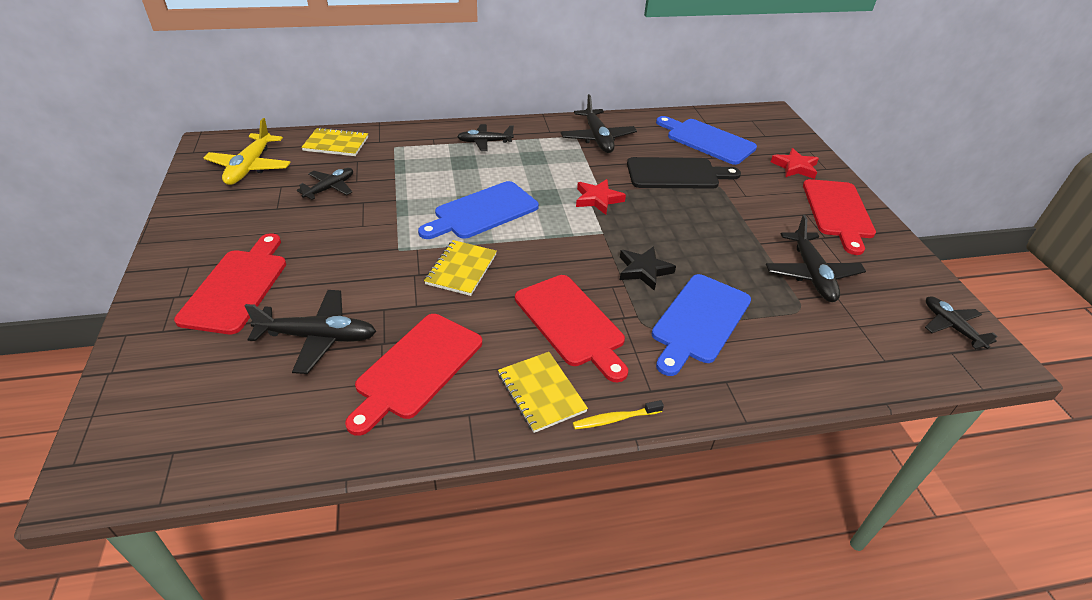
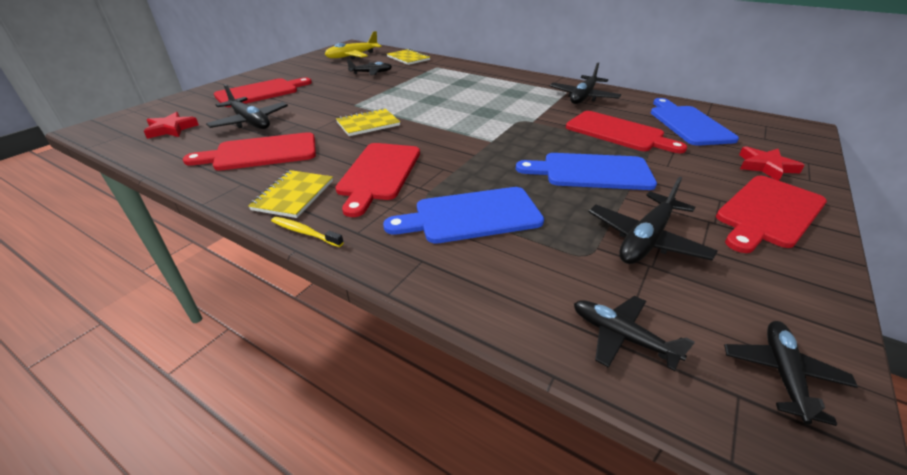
camera: 45 degrees right, 5 degrees down
(482, 212) = (431, 105): blue cutting board -> blue cutting board (591, 172)
(484, 142) = (495, 78): black plane -> black plane (621, 336)
(598, 199) = (522, 125): red star -> red star (171, 129)
(644, 270) = (484, 170): black star -> none
(676, 174) = (618, 132): black cutting board -> red cutting board

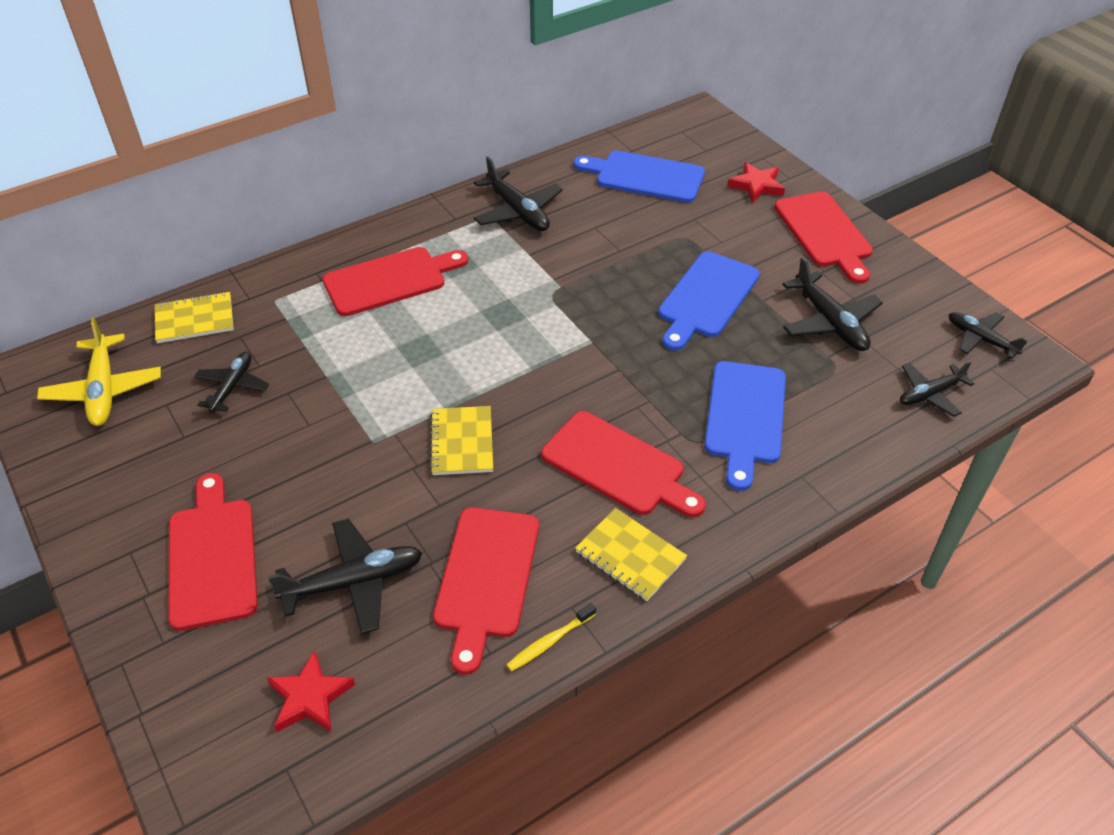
camera: 65 degrees left, 10 degrees up
(305, 233) = (717, 556): yellow toothbrush -> yellow toothbrush (550, 641)
(618, 132) = (633, 235): red cutting board -> red cutting board (390, 280)

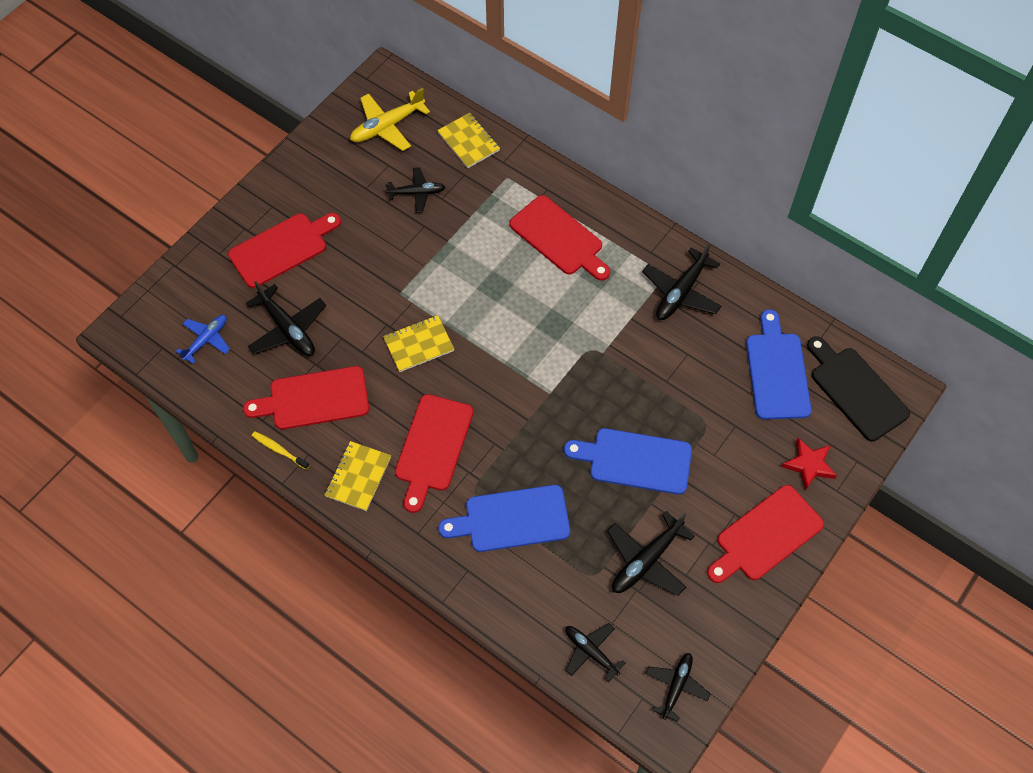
camera: 70 degrees right, 15 degrees up
(310, 697) = (206, 340): red star -> blue plane
(688, 137) = (856, 390): none -> black cutting board

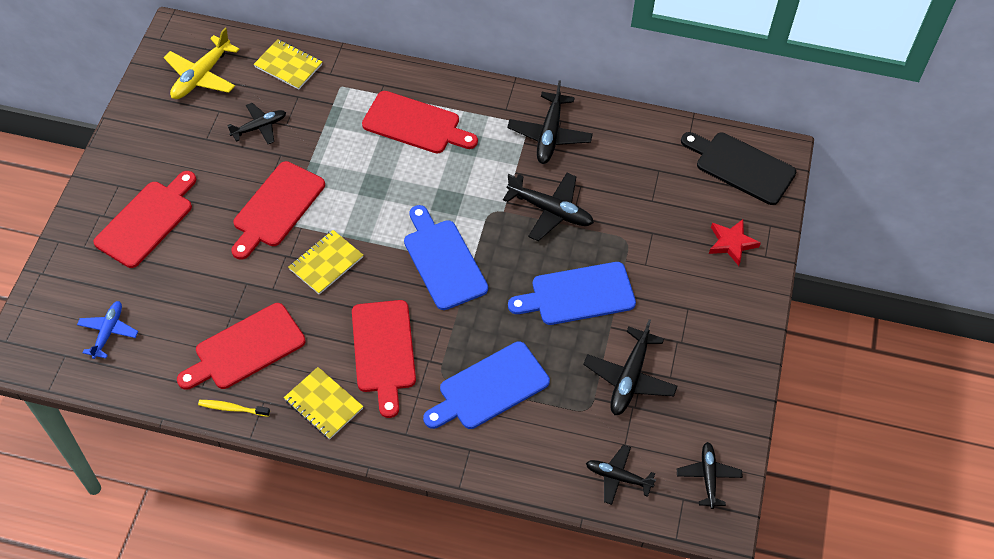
camera: 25 degrees left, 5 degrees down
(287, 329) = (188, 293): black plane -> black plane (550, 211)
(358, 477) = (323, 404): yellow notebook -> yellow notebook turned 45 degrees counterclockwise
(765, 535) = (723, 317): red cutting board -> red cutting board (276, 207)
(777, 371) = (666, 174): blue cutting board -> blue cutting board (443, 261)

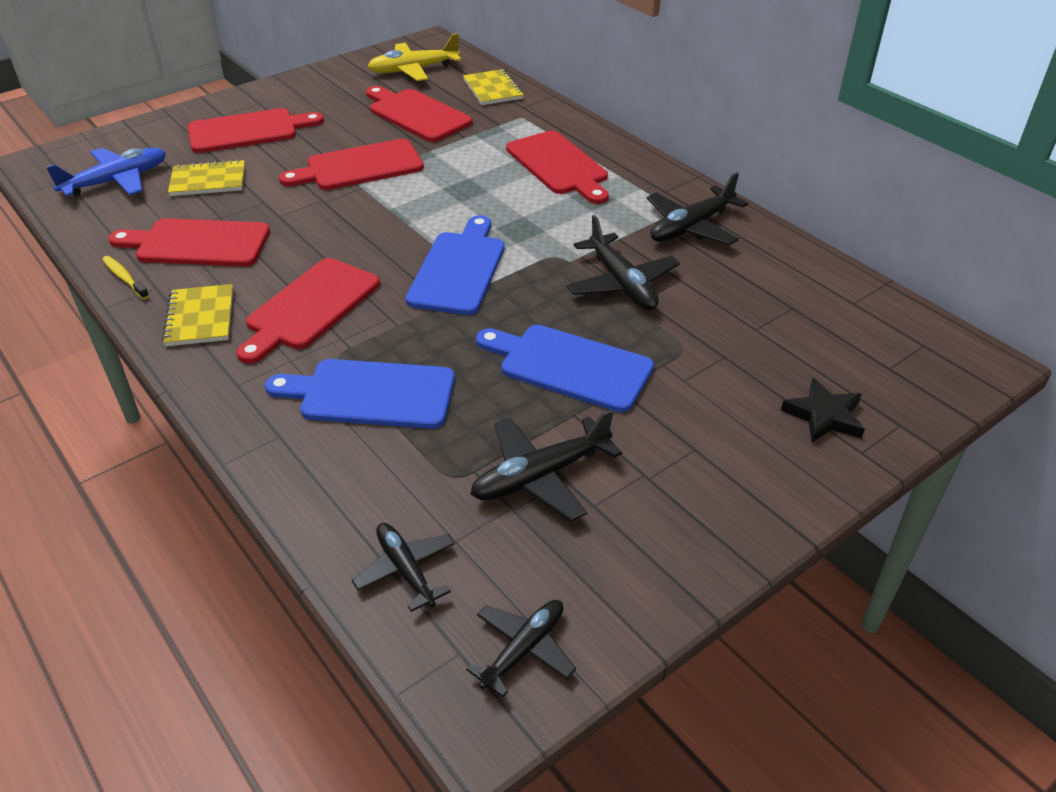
camera: 40 degrees right, 15 degrees down
(108, 332) = (117, 181): blue plane -> blue plane, size x1.51
(259, 127) = (417, 114): black plane -> red cutting board
(326, 263) = (348, 220): yellow notebook -> yellow notebook (208, 181)
(731, 243) = (824, 416): red star -> black star
(741, 166) = (911, 351): black cutting board -> none

